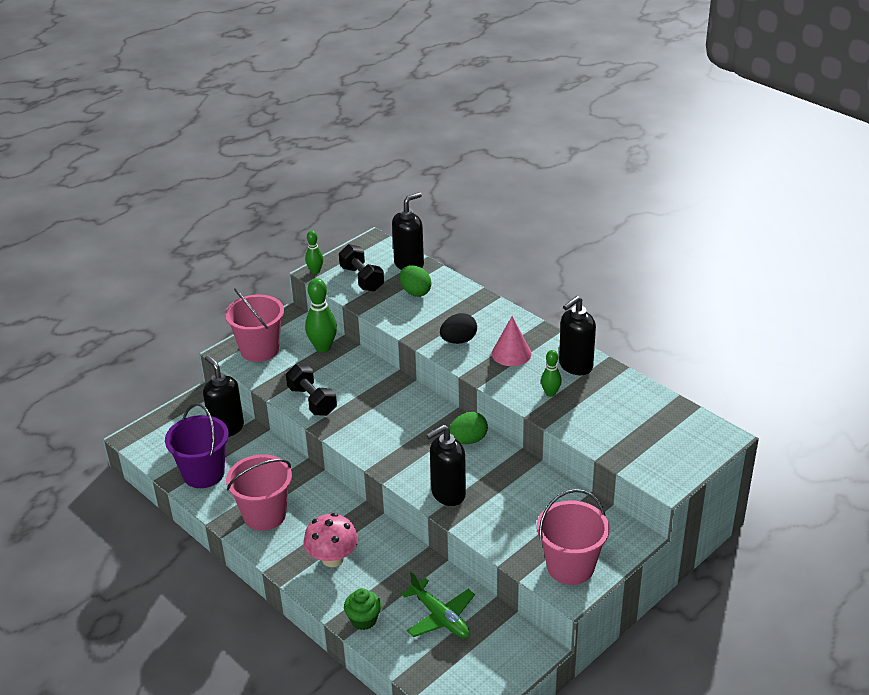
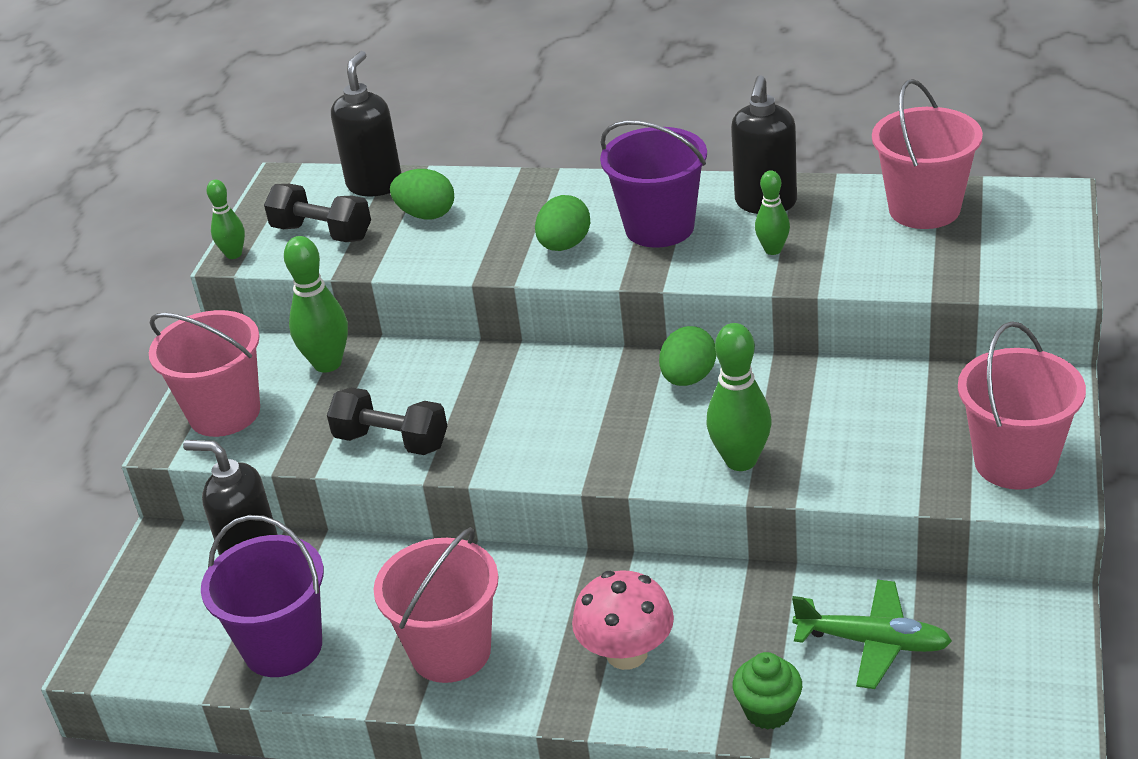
camera: 30 degrees left, 0 degrees up
(448, 494) = (741, 460): black soap dispenser -> green bowling pin
(458, 340) = (564, 245): black egg -> green egg
(511, 353) = (659, 227): pink cone -> purple bucket
(648, 409) = (924, 209): none -> pink bucket

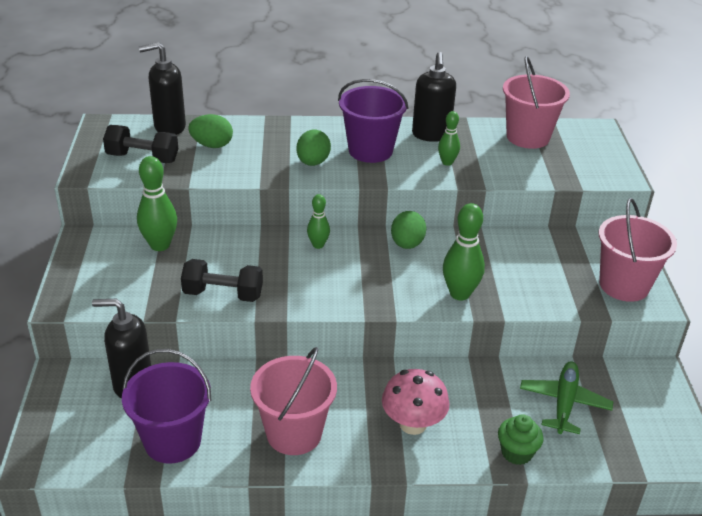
camera: 20 degrees left, 0 degrees up
(224, 413) = (95, 281): pink bucket -> none
(234, 254) = (83, 173): green bowling pin -> green bowling pin (318, 245)
(375, 185) = (169, 127): black soap dispenser -> black soap dispenser turned 105 degrees counterclockwise
(873, 642) = (564, 403): green plane -> green plane turned 75 degrees counterclockwise

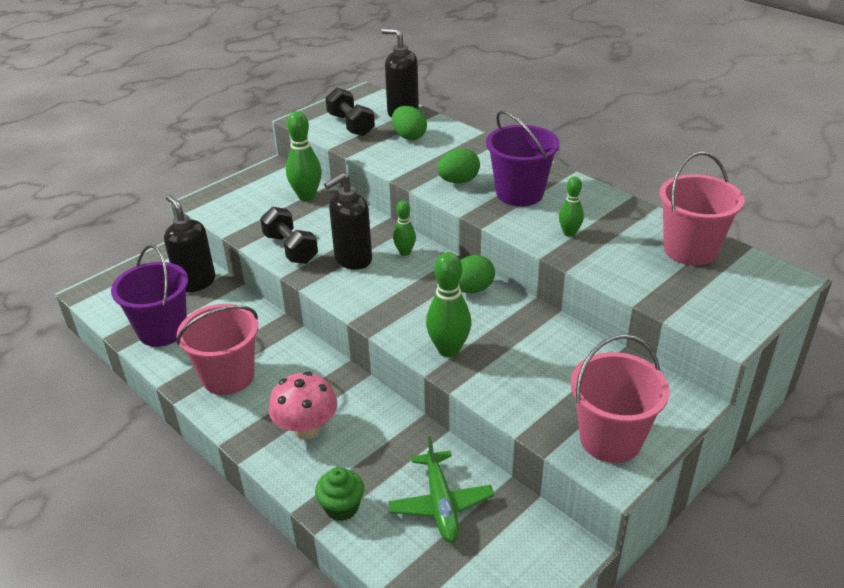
camera: 50 degrees right, 0 degrees up
(431, 135) = (595, 205): black soap dispenser -> black soap dispenser (353, 259)
(564, 403) = (441, 504): green plane -> green plane turned 105 degrees clockwise

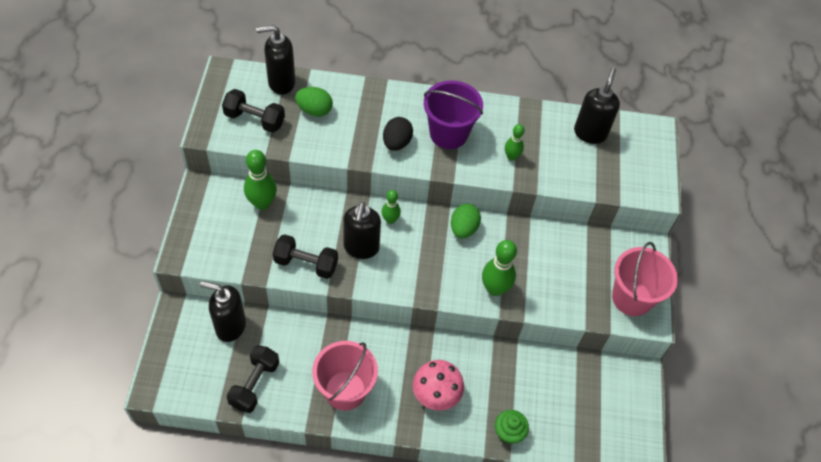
camera: 45 degrees left, 20 degrees up
(162, 330) = (255, 384): purple bucket -> black dumbbell
(441, 504) = (557, 392): green plane -> none
(458, 181) = (396, 143): green egg -> black egg
(690, 250) = (590, 133): pink bucket -> black soap dispenser

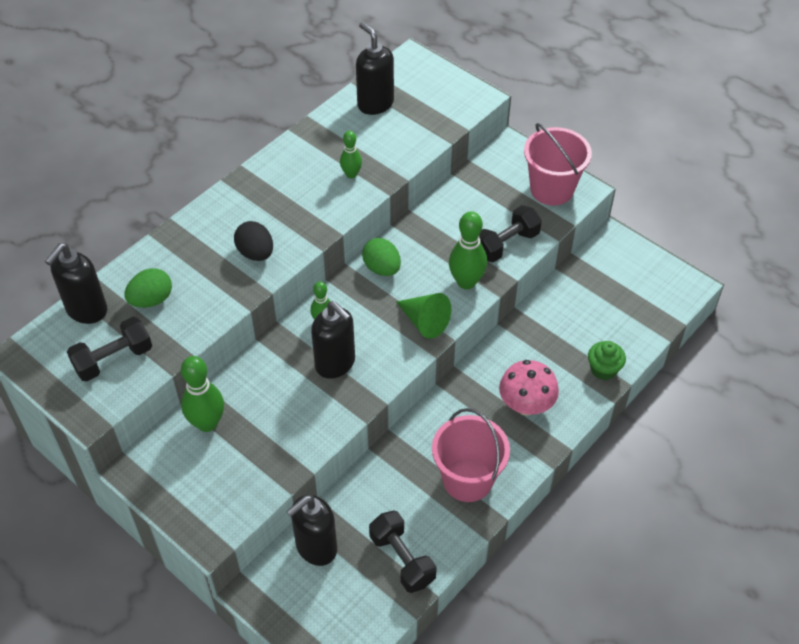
camera: 50 degrees left, 5 degrees down
(306, 263) = (315, 422): black dumbbell -> black dumbbell (506, 244)
(438, 282) = (424, 322): none -> green cone
(448, 133) = (282, 206): purple bucket -> none

